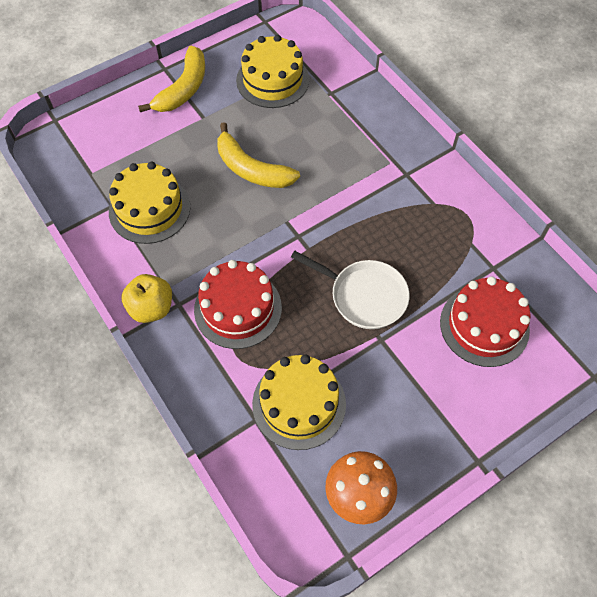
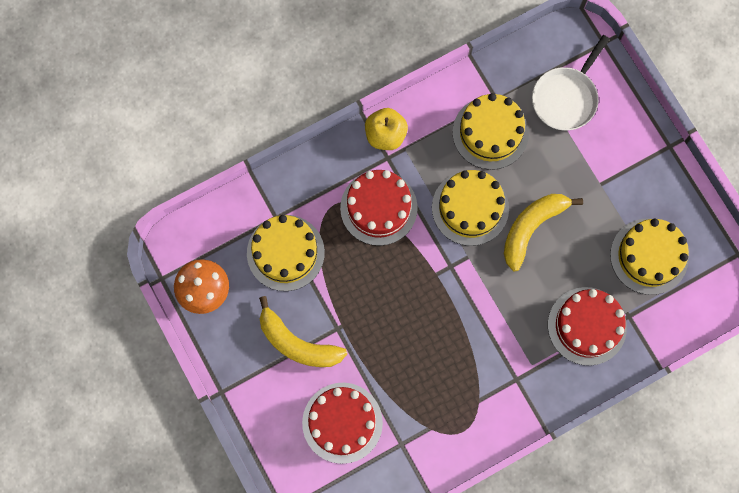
camera: 95 degrees right, 15 degrees up
(183, 89) = (640, 165): yellow banana -> yellow banana (297, 343)
(233, 222) = (470, 208): none -> yellow cake
(345, 122) = (587, 326): none -> red cake
(364, 296) = (382, 319): white pan -> white pan (566, 97)

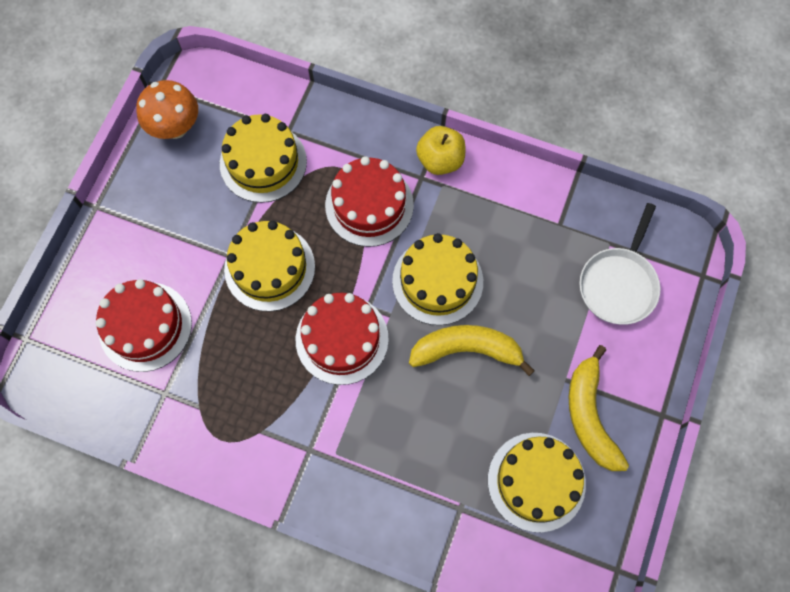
camera: 50 degrees right, 5 degrees down
(297, 343) = (189, 234): yellow banana -> yellow banana (589, 416)
(490, 133) = (523, 244): yellow cake -> yellow cake (269, 268)
(566, 97) = (619, 283): white pan -> white pan turned 60 degrees counterclockwise
(587, 326) = (416, 475): red cake -> red cake (342, 339)

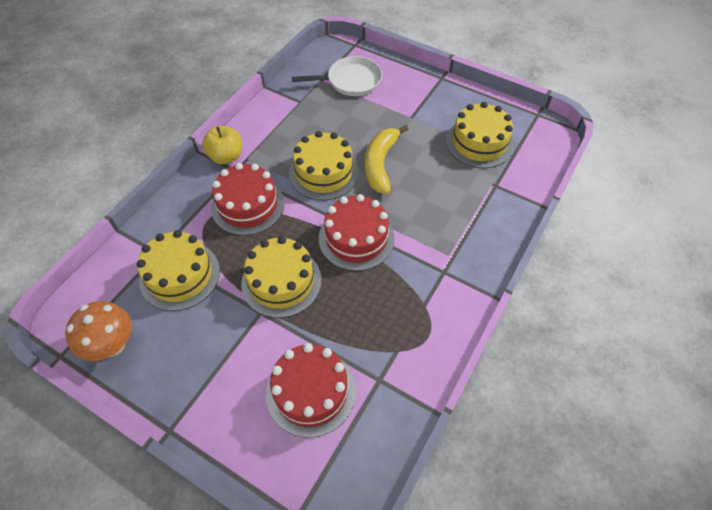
camera: 80 degrees left, 15 degrees down
(589, 416) = (437, 110): yellow banana -> none
(619, 283) = (350, 81): white pan -> white pan turned 45 degrees counterclockwise

